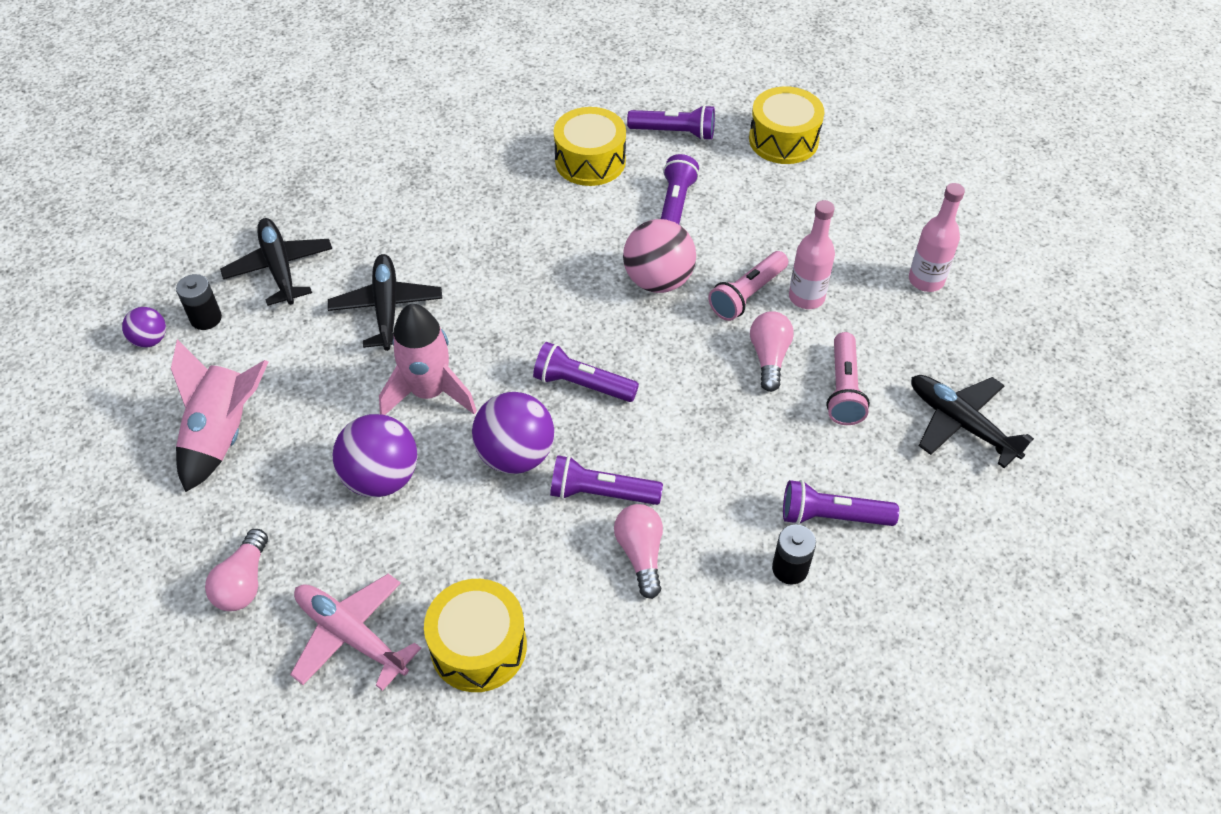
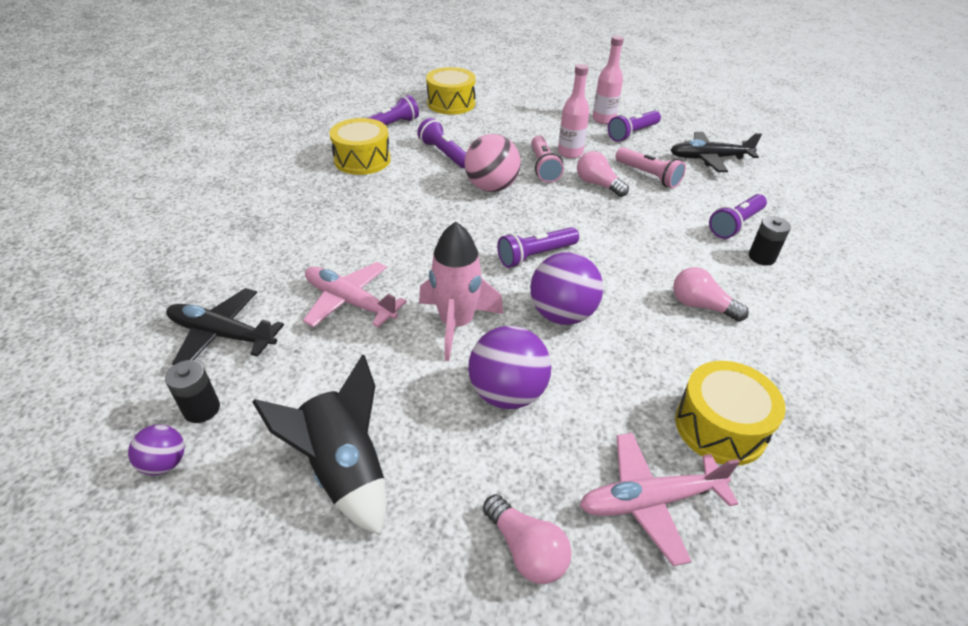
camera: 50 degrees left, 10 degrees down
(223, 434) = (344, 470): pink rocket -> black rocket
(387, 308) = (350, 302): black plane -> pink plane
(601, 493) = (634, 295): purple flashlight -> purple flashlight (632, 133)

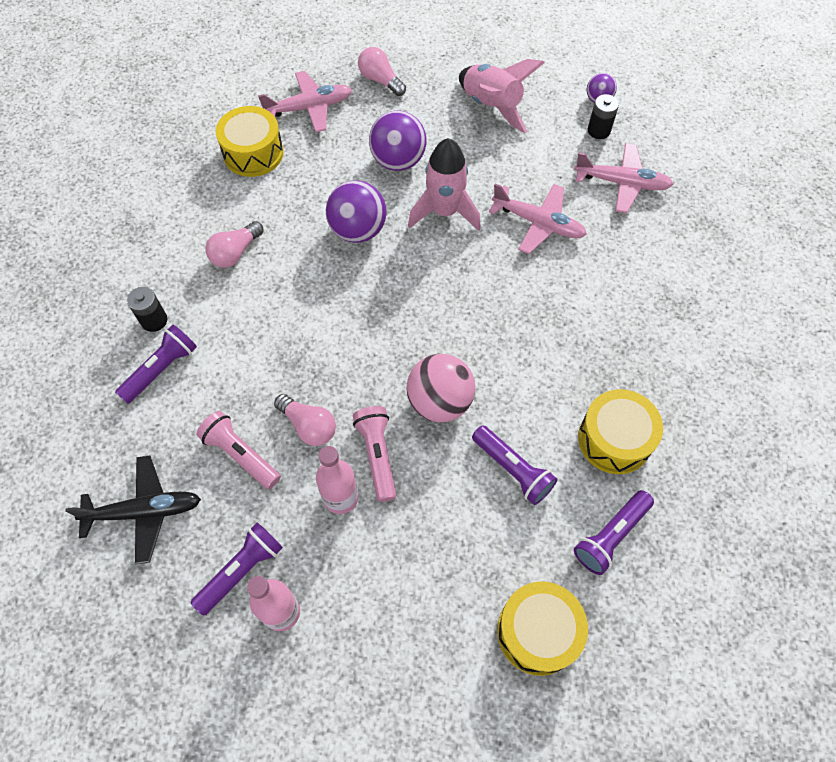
camera: 175 degrees right, 20 degrees up
(222, 335) = (621, 183): black plane -> pink plane
(344, 470) = (491, 106): black rocket -> pink rocket
(535, 255) = (382, 295): purple flashlight -> none
(701, 306) = (235, 253): pink light bulb -> pink light bulb turned 105 degrees clockwise

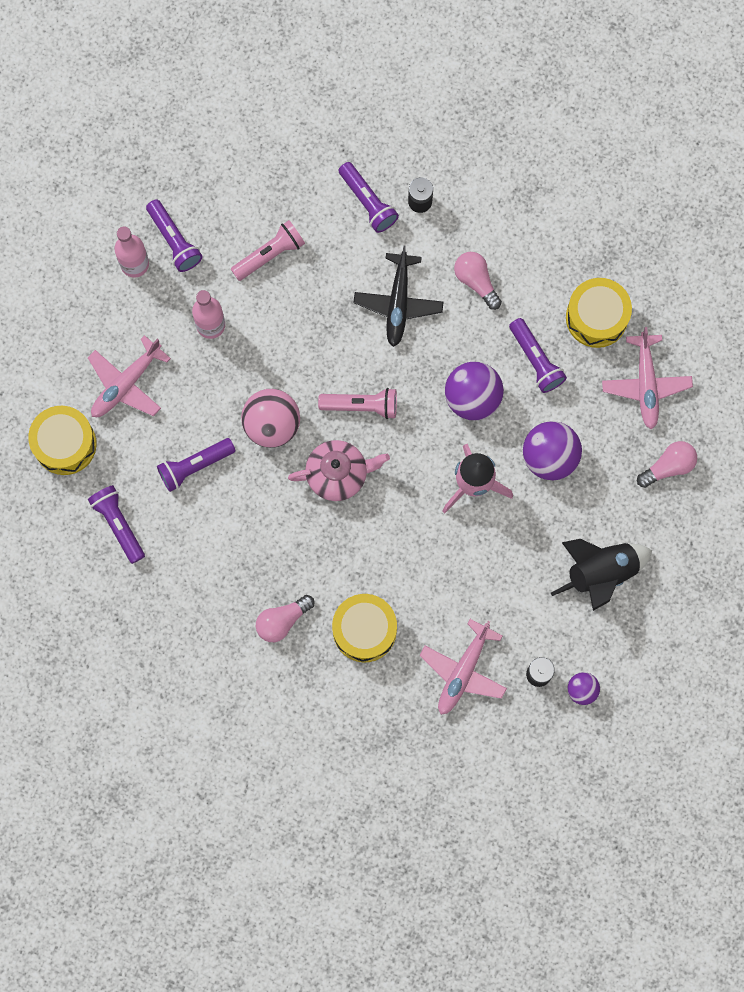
camera: 105 degrees right, 15 degrees up
(144, 512) = (242, 175): black plane -> black plane (398, 303)
(306, 189) = (536, 360): none -> purple flashlight
(309, 426) = (280, 313): pink light bulb -> pink light bulb (282, 621)
(377, 455) = (238, 362): pink flashlight -> pink flashlight (361, 406)
(473, 326) = (338, 474): none -> pink teapot
(491, 106) = (601, 573): pink rocket -> black rocket
(538, 223) = (436, 570): pink plane -> pink plane (126, 383)
(614, 439) = (197, 558): yellow drum -> yellow drum (364, 630)

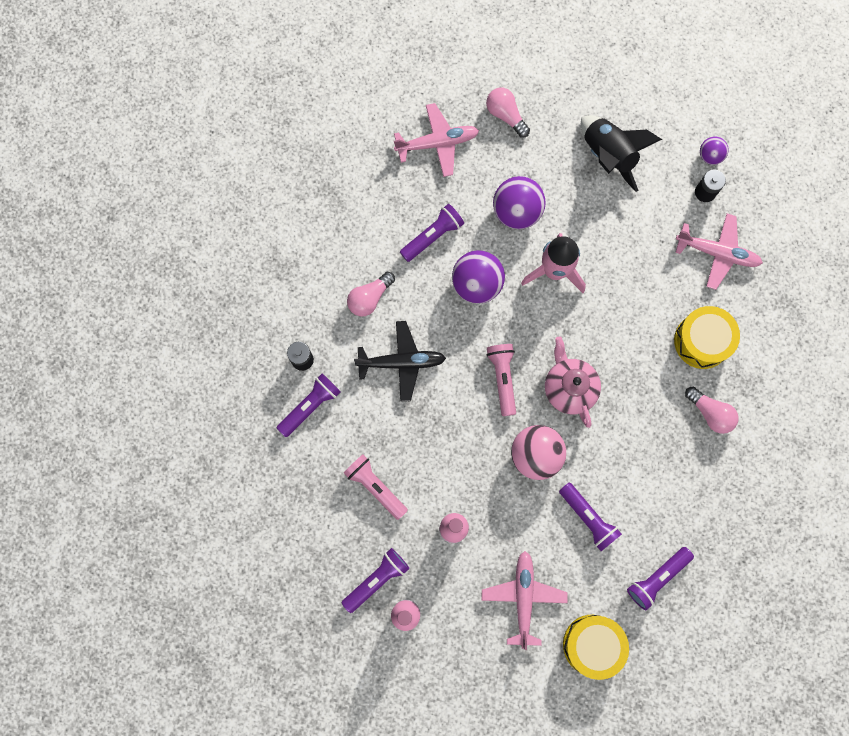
camera: 100 degrees left, 0 degrees up
(126, 383) = (523, 598): pink plane -> pink plane turned 120 degrees counterclockwise
(596, 317) = (385, 192): yellow drum -> none

